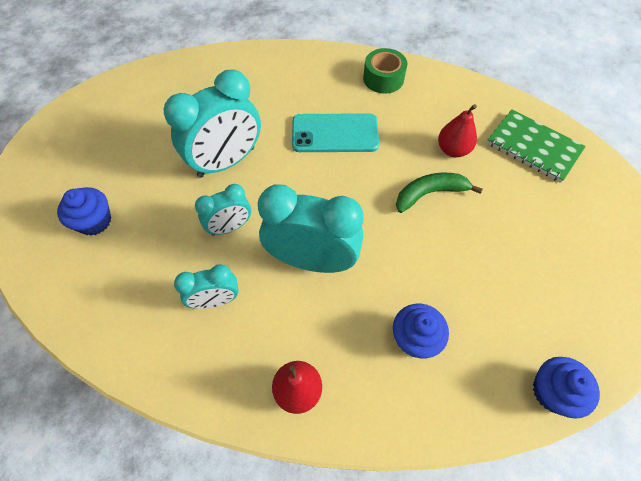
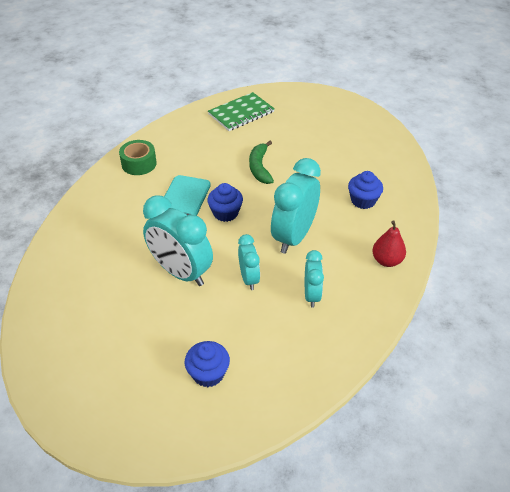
camera: 75 degrees left, 15 degrees down
(226, 162) = (181, 272): turquoise clock -> turquoise clock turned 150 degrees clockwise
(452, 150) = (227, 147): red pear -> none
(552, 391) = (404, 157): blue cupcake -> blue cupcake (225, 213)

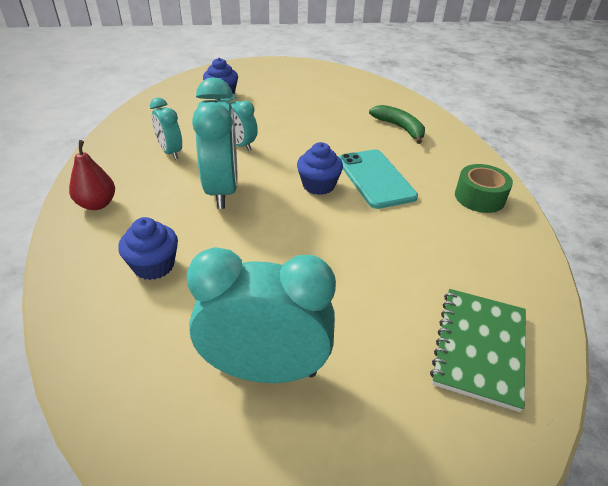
camera: 145 degrees right, 5 degrees down
(181, 272) = (303, 131): turquoise clock -> turquoise clock (265, 370)
(260, 168) = (337, 254): green banana -> green banana (399, 128)

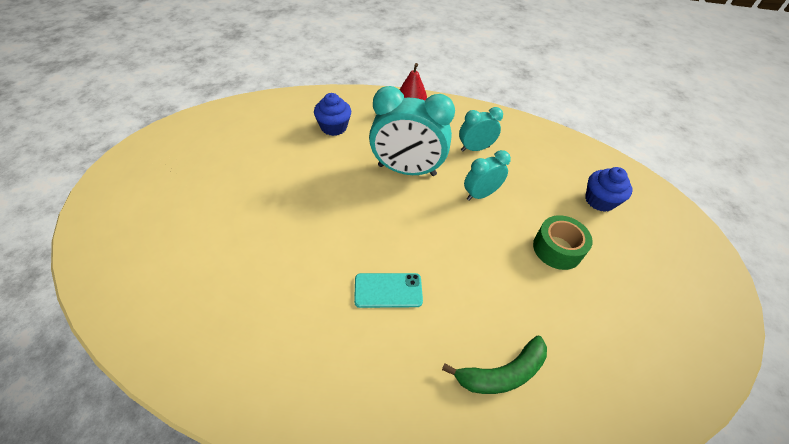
camera: 105 degrees right, 10 degrees up
(265, 370) = (222, 159): turquoise clock -> none
(318, 185) = (392, 236): blue cupcake -> none
(375, 178) = (388, 290): turquoise phone -> turquoise phone, size x0.65
(479, 197) = (312, 390): green tape -> green tape (557, 249)
(479, 347) = (152, 271): green notebook -> none

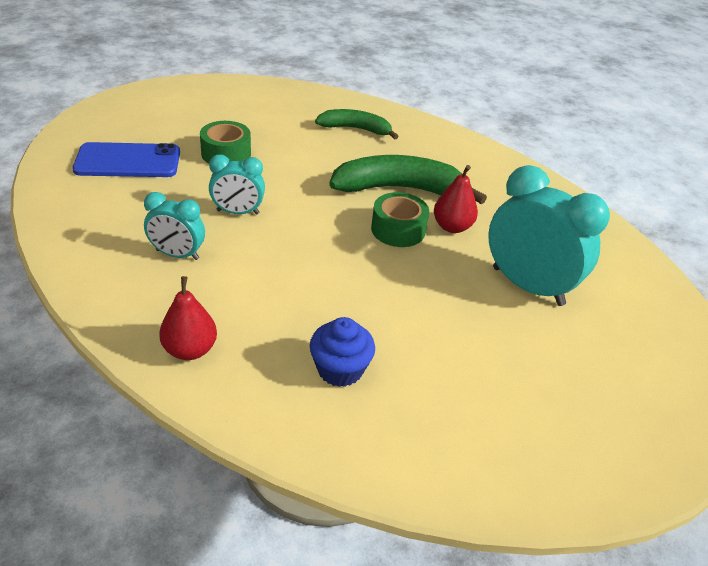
camera: 150 degrees left, 10 degrees down
(318, 265) = (452, 227): none -> red pear
(360, 237) = (398, 230): none -> green tape
(388, 290) = (400, 189): turquoise phone -> green banana
(407, 170) = (291, 267): turquoise clock -> turquoise clock (527, 286)
(599, 200) = (128, 161): blue cupcake -> blue phone

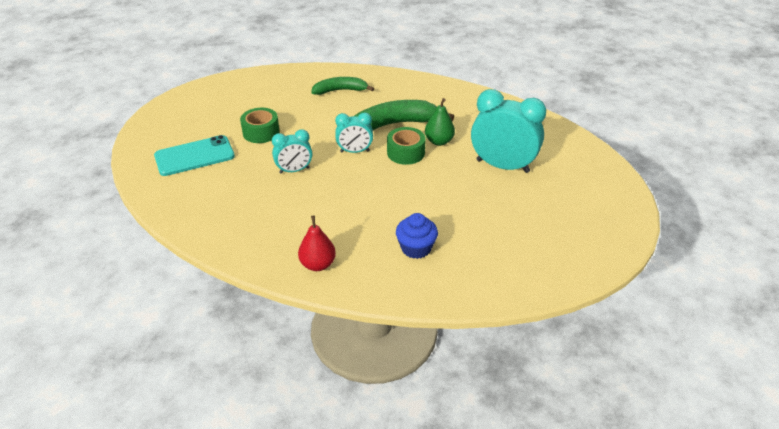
camera: 15 degrees left, 0 degrees up
(128, 161) = (194, 156): blue phone -> turquoise phone
(177, 254) = (271, 209): turquoise clock -> turquoise clock (354, 151)
(452, 227) = (439, 141): red pear -> green pear

